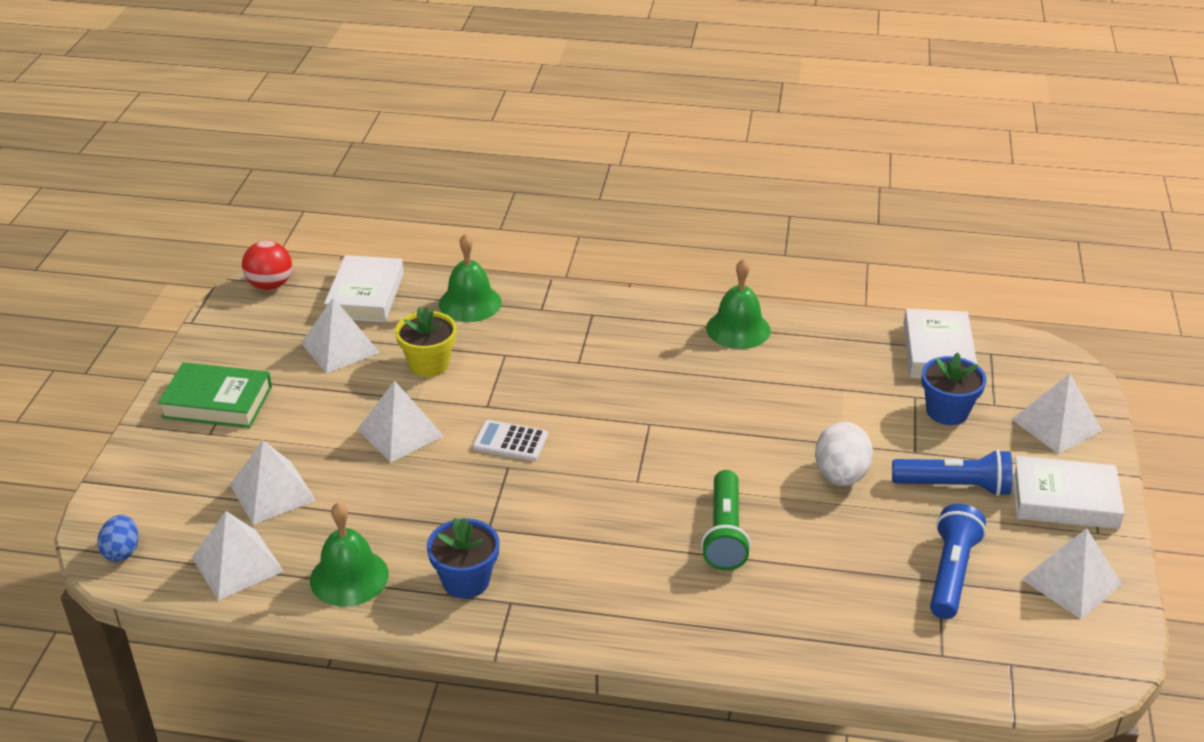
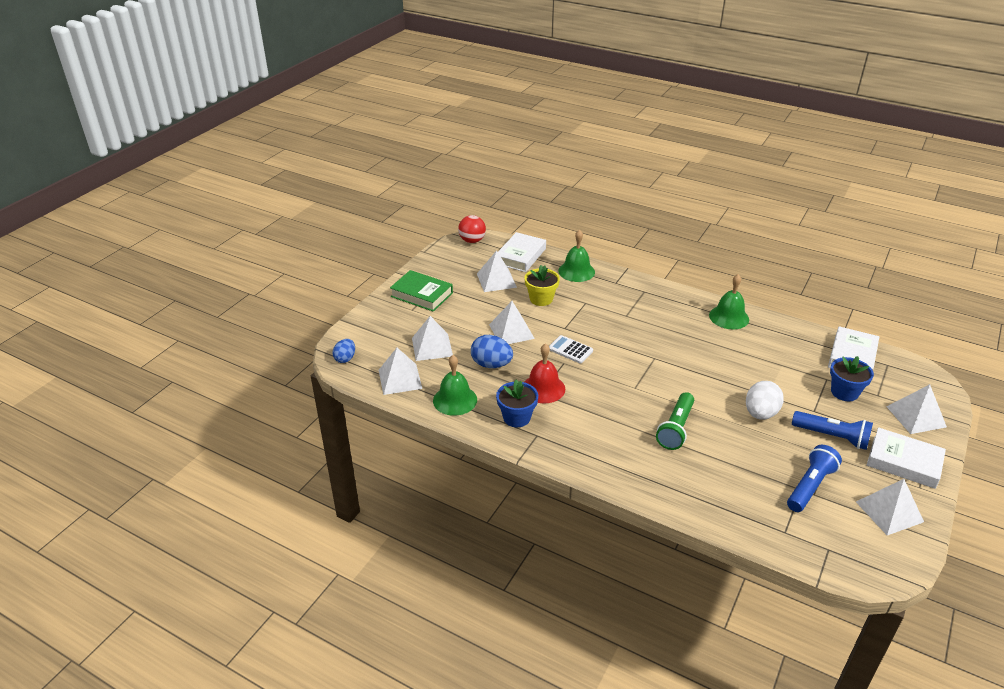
camera: 20 degrees right, 0 degrees up
(388, 499) = (491, 364): none -> blue egg
(491, 519) = (543, 388): none -> red bell

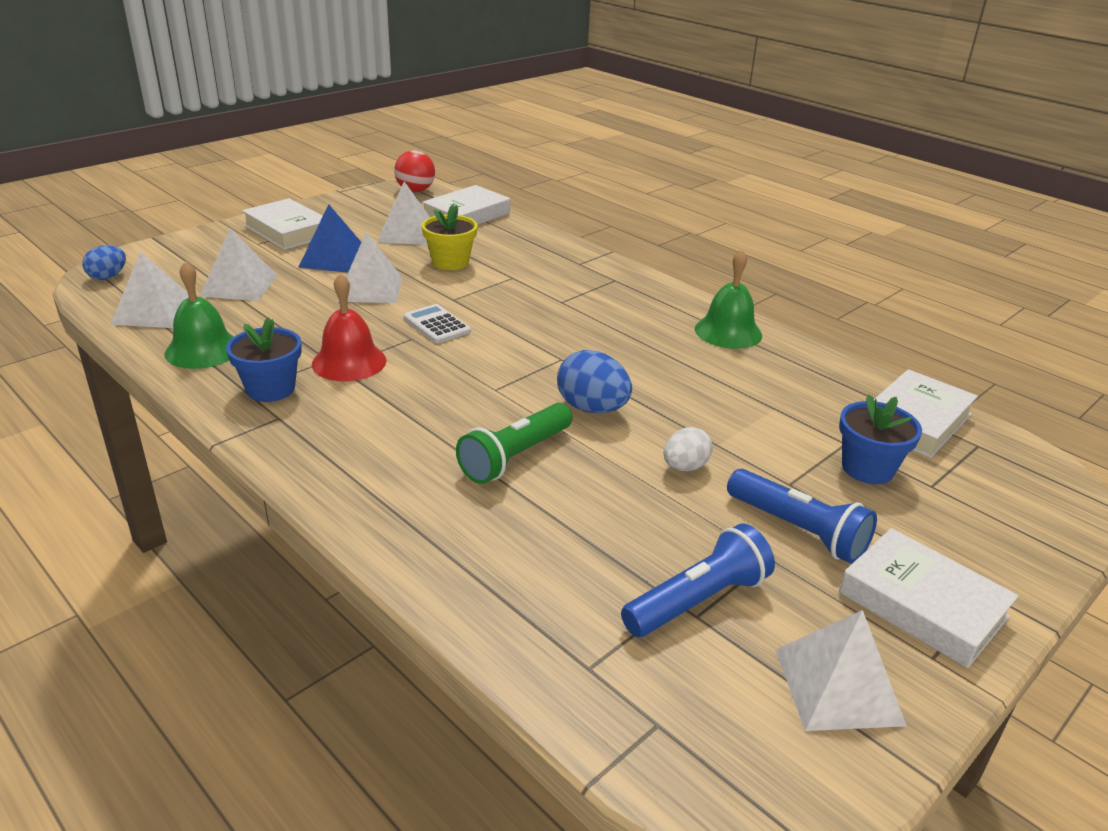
camera: 15 degrees right, 5 degrees down
(421, 295) = (288, 231): green book -> white book
(470, 312) = (334, 259): none -> blue pyramid
(491, 364) = (301, 320): blue egg -> blue egg (592, 408)
(576, 271) = (532, 242): green bell -> none
(760, 413) = (685, 467): white egg -> white egg, size x0.64
(916, 416) = (992, 534): white pyramid -> none

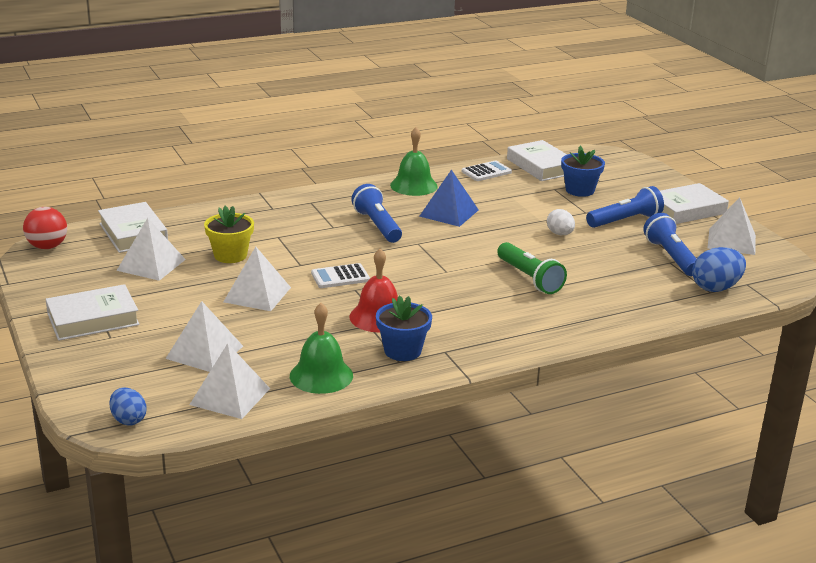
camera: 70 degrees left, 5 degrees down
(334, 259) = (181, 303): blue pyramid -> blue pyramid (449, 213)
(588, 326) = (377, 225): none -> blue flashlight
(592, 408) = (486, 246): blue egg -> blue egg (716, 288)
(835, 377) = (486, 172): none -> white calculator

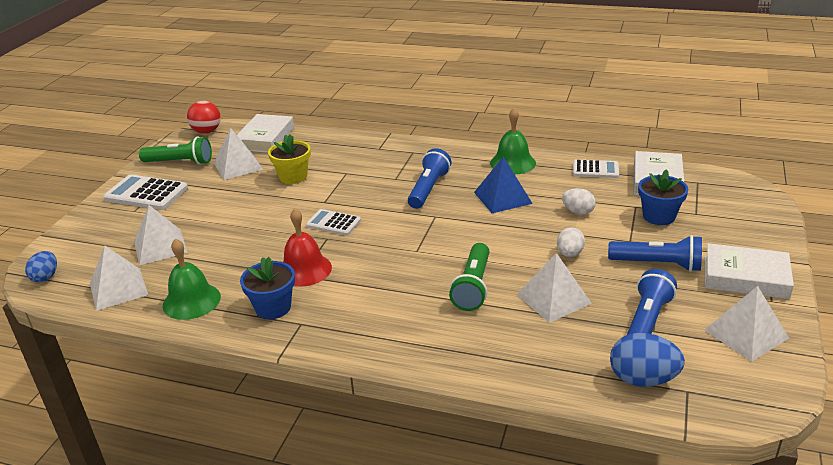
camera: 45 degrees right, 5 degrees up
(74, 282) = (180, 162): none -> green flashlight
(93, 319) = (146, 193): white book -> white calculator
(257, 294) = (259, 215): white pyramid -> white pyramid (553, 299)
(521, 205) = (578, 212): none -> white egg

